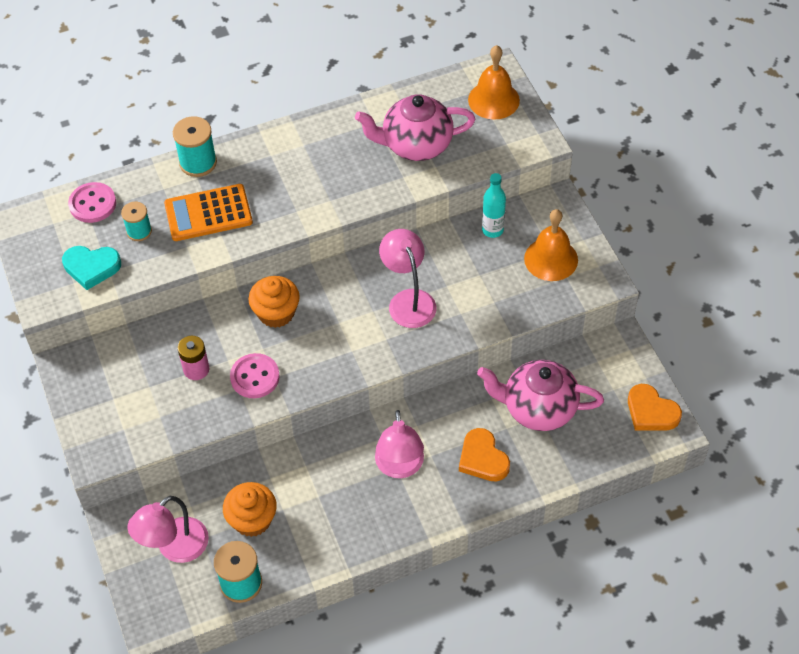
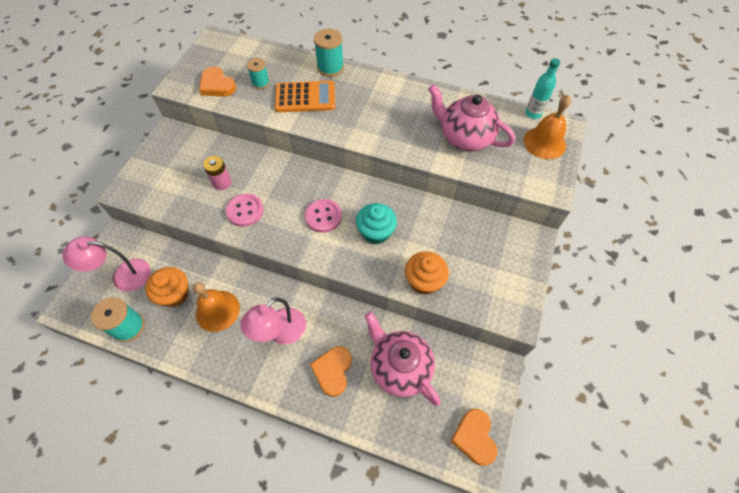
camera: 40 degrees right, 5 degrees up
(91, 267) = (217, 85): turquoise heart -> orange heart
(92, 204) = (255, 54): pink button -> pink button (323, 216)
(208, 213) = (305, 97): orange calculator -> orange calculator turned 150 degrees clockwise
(276, 313) = (295, 183): orange cupcake -> orange cupcake (424, 281)
(408, 300) = (376, 232): pink lamp -> turquoise cupcake
(492, 230) = (472, 227): turquoise bottle -> turquoise bottle (533, 113)
(551, 259) = (493, 274): orange bell -> orange bell (217, 310)

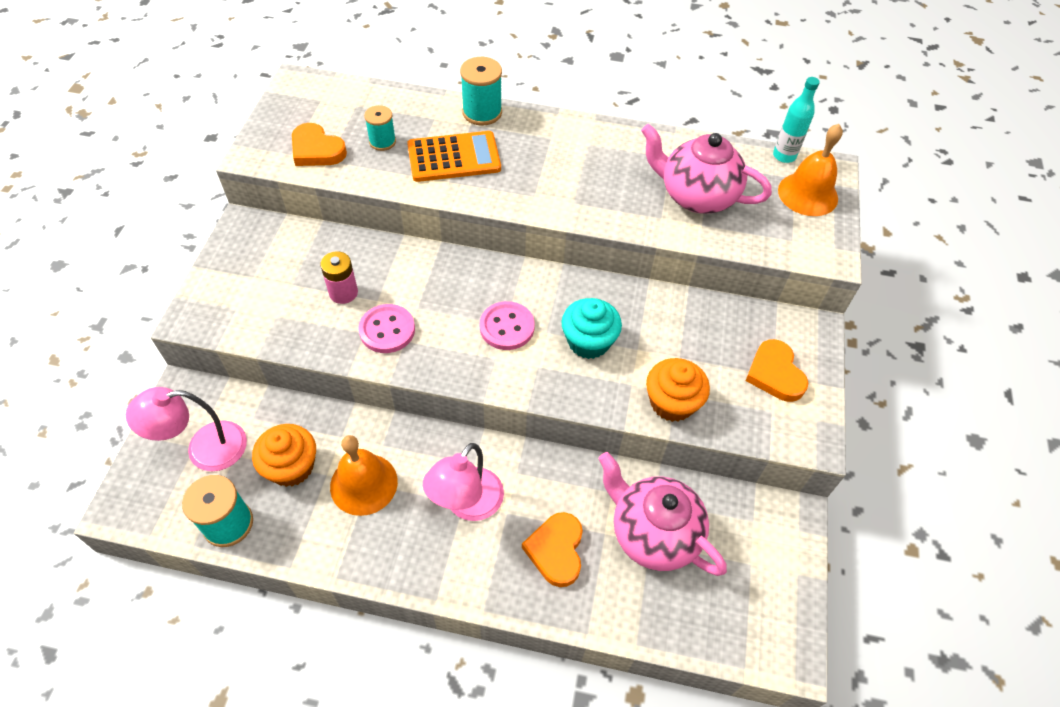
camera: 10 degrees left, 5 degrees down
(474, 437) = (778, 617): orange heart -> orange heart (775, 374)

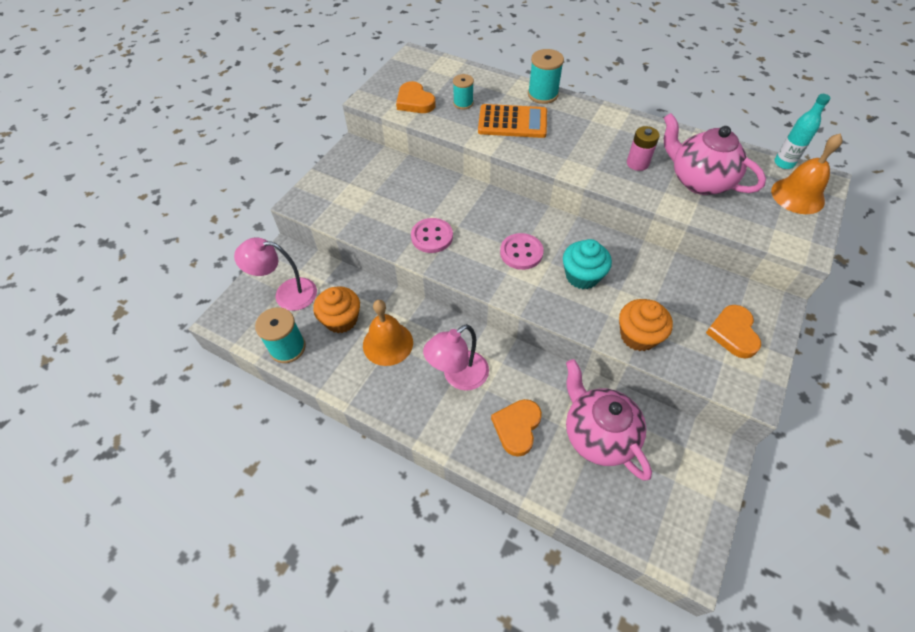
camera: 20 degrees right, 0 degrees up
(343, 292) = (408, 205): pink battery -> pink battery (637, 163)

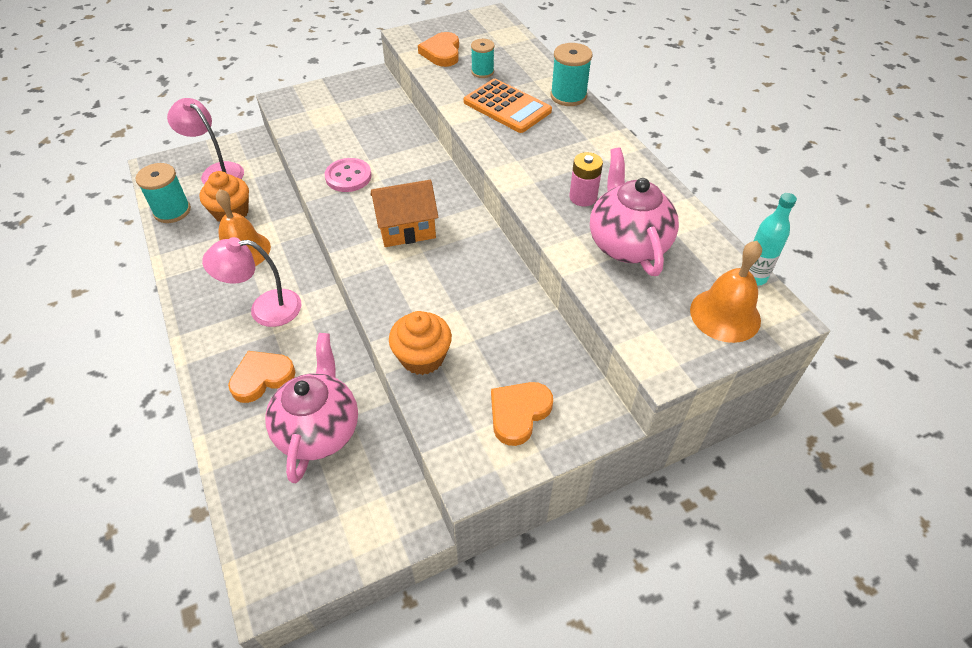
camera: 35 degrees right, 5 degrees down
(521, 252) = (406, 229): pink button -> orange house
(582, 276) = (436, 278): turquoise cupcake -> none

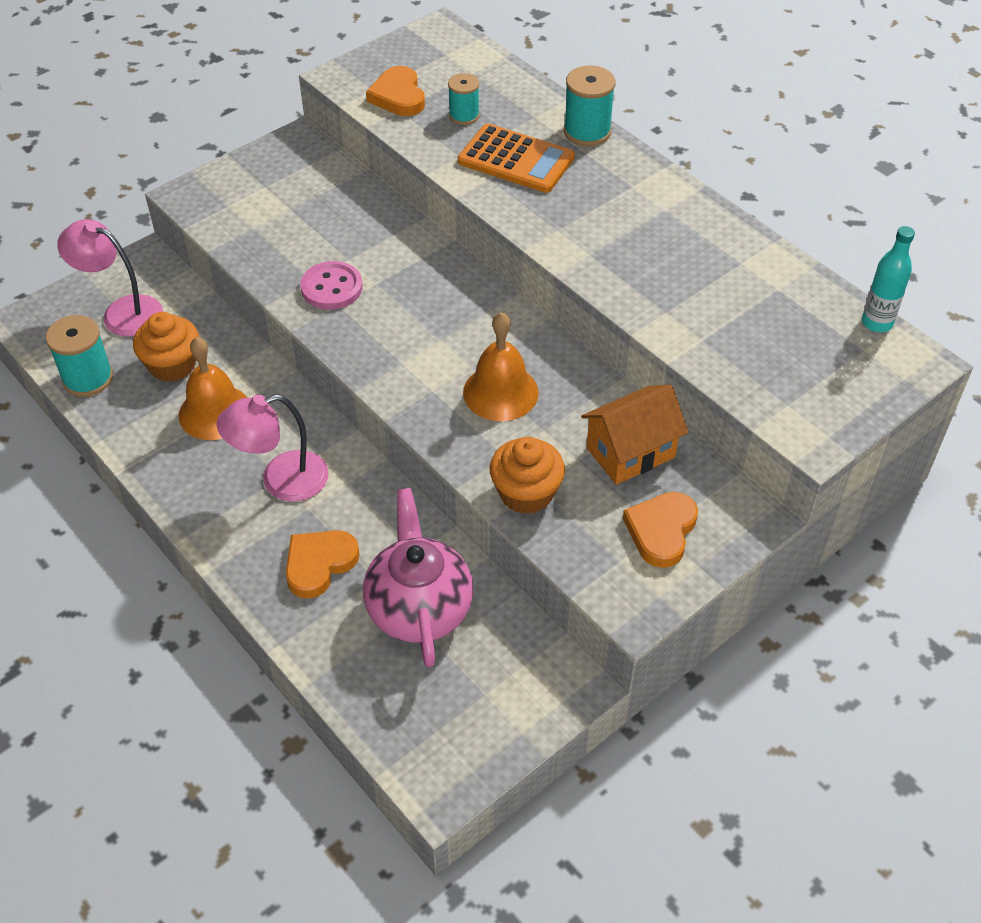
camera: 15 degrees left, 0 degrees up
(406, 229) = (438, 343): orange house -> orange house (630, 452)
(583, 197) = (655, 263): pink battery -> none
(627, 244) = (727, 311): pink teapot -> none
(725, 315) = (859, 372): orange bell -> orange bell (500, 392)

